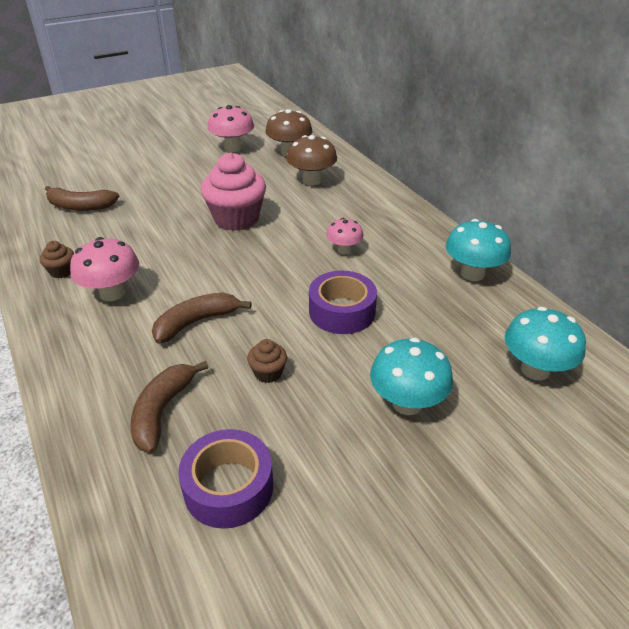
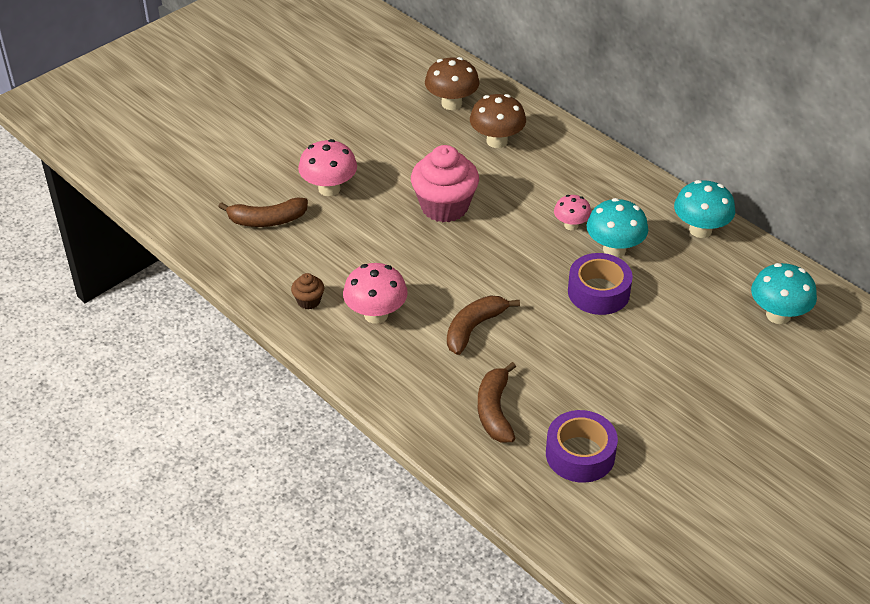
camera: 15 degrees left, 5 degrees up
(232, 148) = (383, 107): pink mushroom -> pink mushroom (329, 188)
(268, 373) = (563, 362): brown cupcake -> none
(407, 403) = (686, 364): turquoise mushroom -> turquoise mushroom (614, 249)

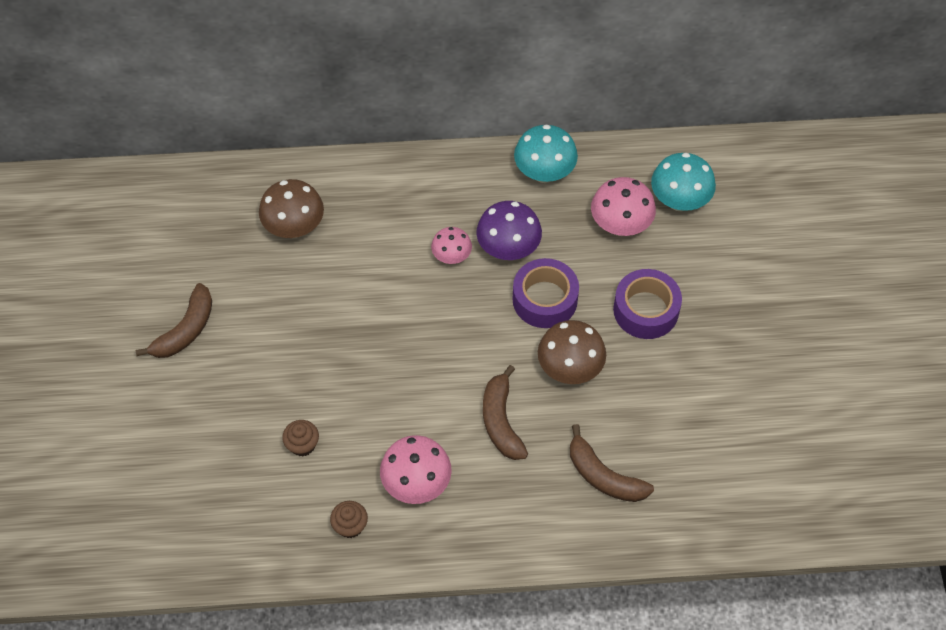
camera: 50 degrees left, 15 degrees up
(267, 220) = (212, 486): brown banana -> brown banana (185, 330)
(329, 188) = (221, 405): pink mushroom -> pink mushroom (620, 225)
(343, 242) = (302, 445): none -> brown cupcake
(444, 206) = (336, 331): pink cupcake -> none
(451, 103) = (208, 223): brown mushroom -> brown mushroom (570, 369)
(580, 454) = (699, 451): purple tape -> purple tape (646, 310)
(614, 249) = (508, 249): turquoise mushroom -> purple mushroom

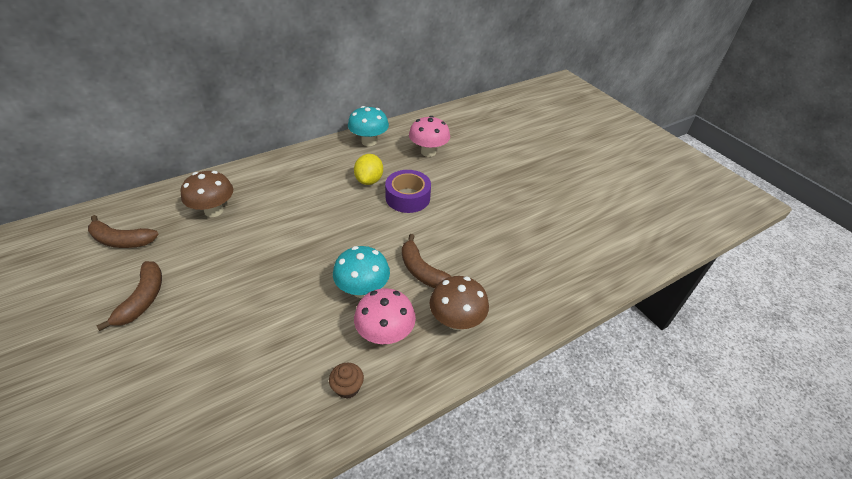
camera: 30 degrees left, 15 degrees down
(302, 445) = (278, 343): brown cupcake -> none
(451, 257) = (334, 194): pink mushroom -> none
(508, 249) = (369, 180): purple mushroom -> yellow lemon
(570, 369) = (447, 227): brown mushroom -> brown mushroom (456, 320)
(603, 476) = (510, 277): brown banana -> brown banana (122, 240)
(646, 310) = (471, 184): purple tape -> none
(679, 201) = (452, 134): turquoise mushroom -> turquoise mushroom (362, 290)

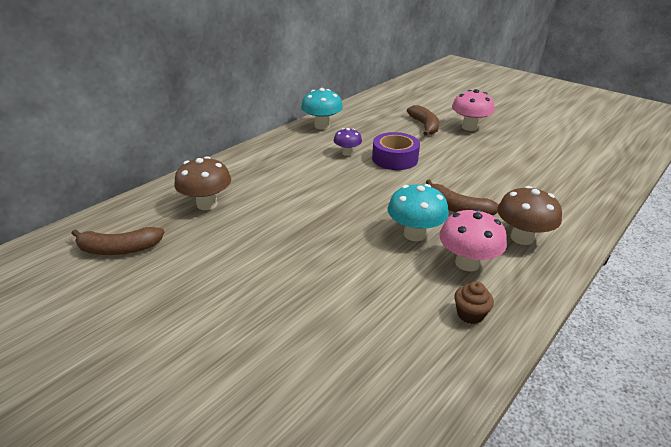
camera: 15 degrees left, 10 degrees down
(143, 299) = (186, 294): brown banana -> brown banana (424, 126)
(369, 180) = (347, 153): yellow lemon -> purple mushroom
(428, 152) = (384, 124): pink mushroom -> pink mushroom (469, 127)

